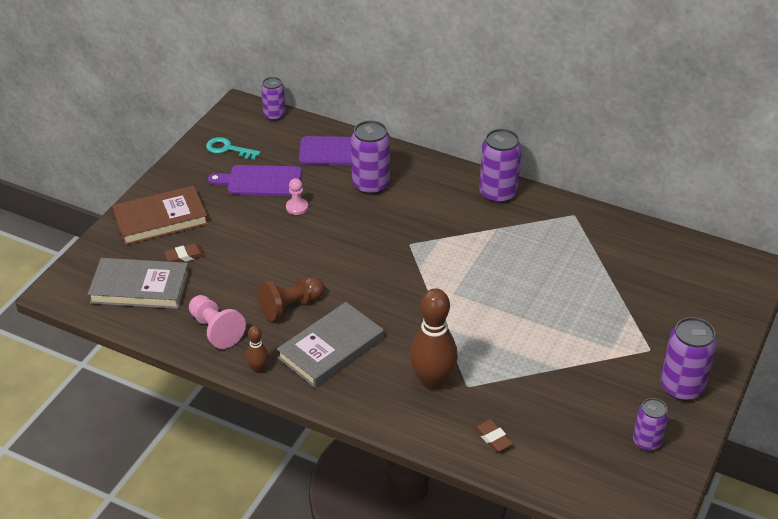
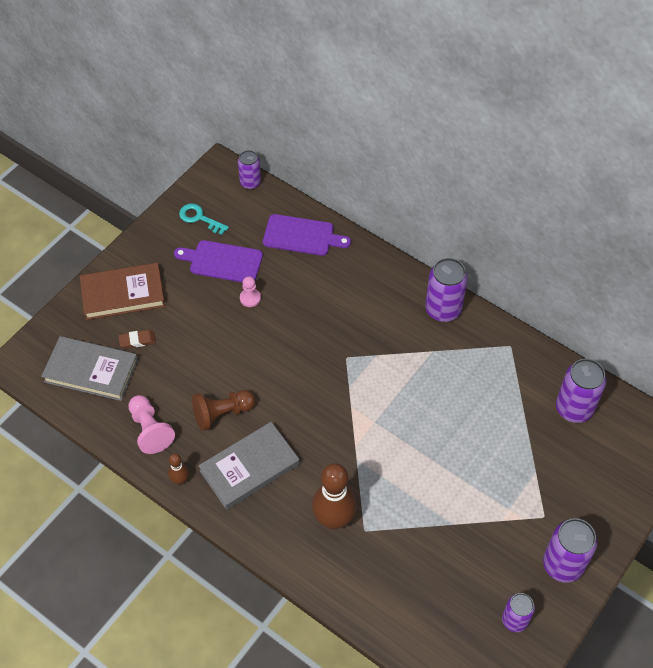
camera: 10 degrees right, 15 degrees up
(371, 185) = (324, 281): purple can -> purple can (574, 408)
(493, 438) = (375, 592): brown eraser -> none

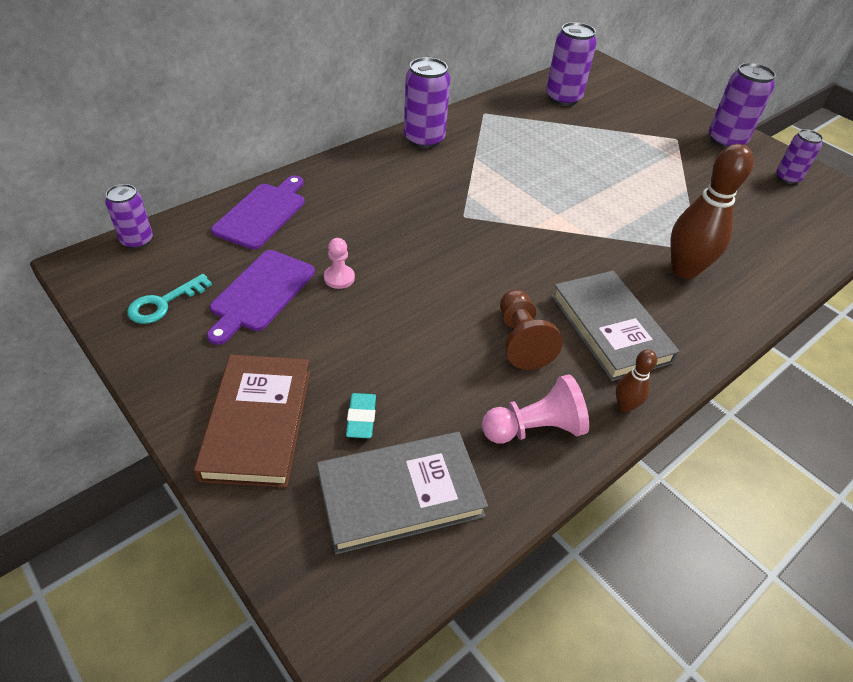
camera: 80 degrees left, 10 degrees down
(91, 371) = (400, 495): grey book -> grey book turned 45 degrees clockwise
(137, 340) = (361, 418): brown eraser -> turquoise eraser

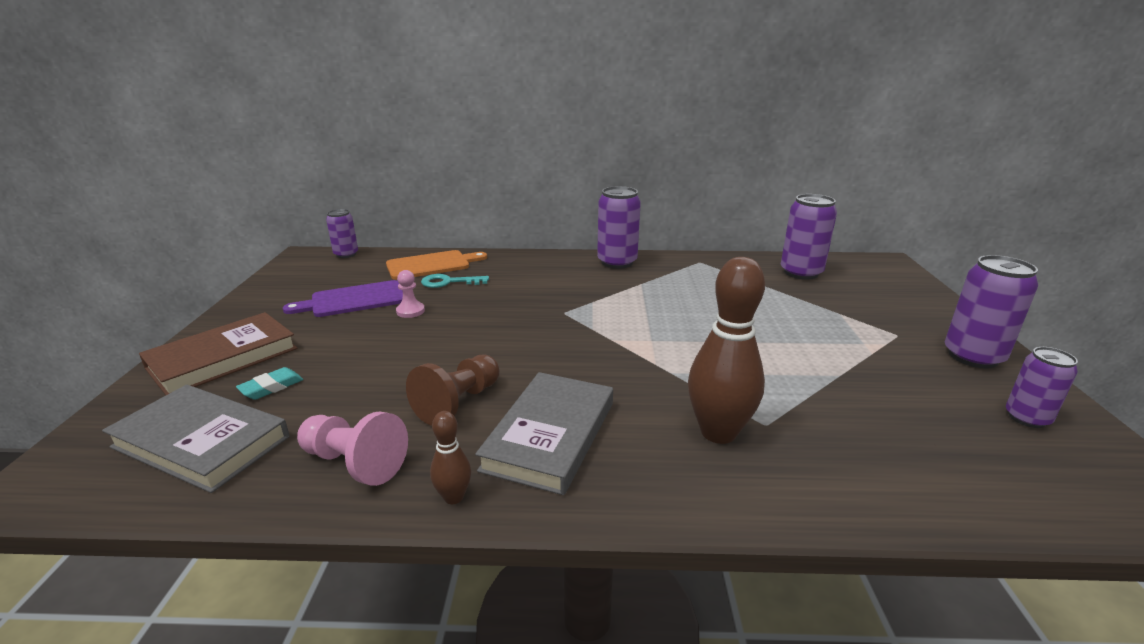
camera: 45 degrees right, 20 degrees down
(163, 303) = (301, 284): turquoise key -> turquoise key (449, 282)
(262, 213) = (431, 265): purple cutting board -> orange cutting board

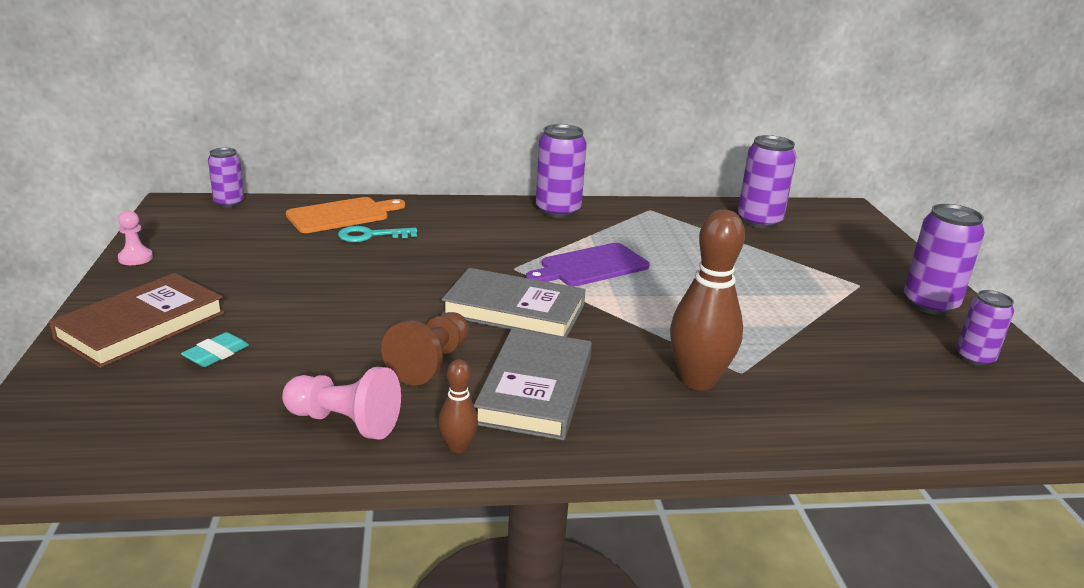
camera: 10 degrees left, 0 degrees up
(201, 442) = (167, 410): grey book -> grey book (514, 310)
(354, 300) = (265, 257): purple cutting board -> purple cutting board (591, 266)
(410, 311) = (338, 269): pink pawn -> pink pawn (135, 258)

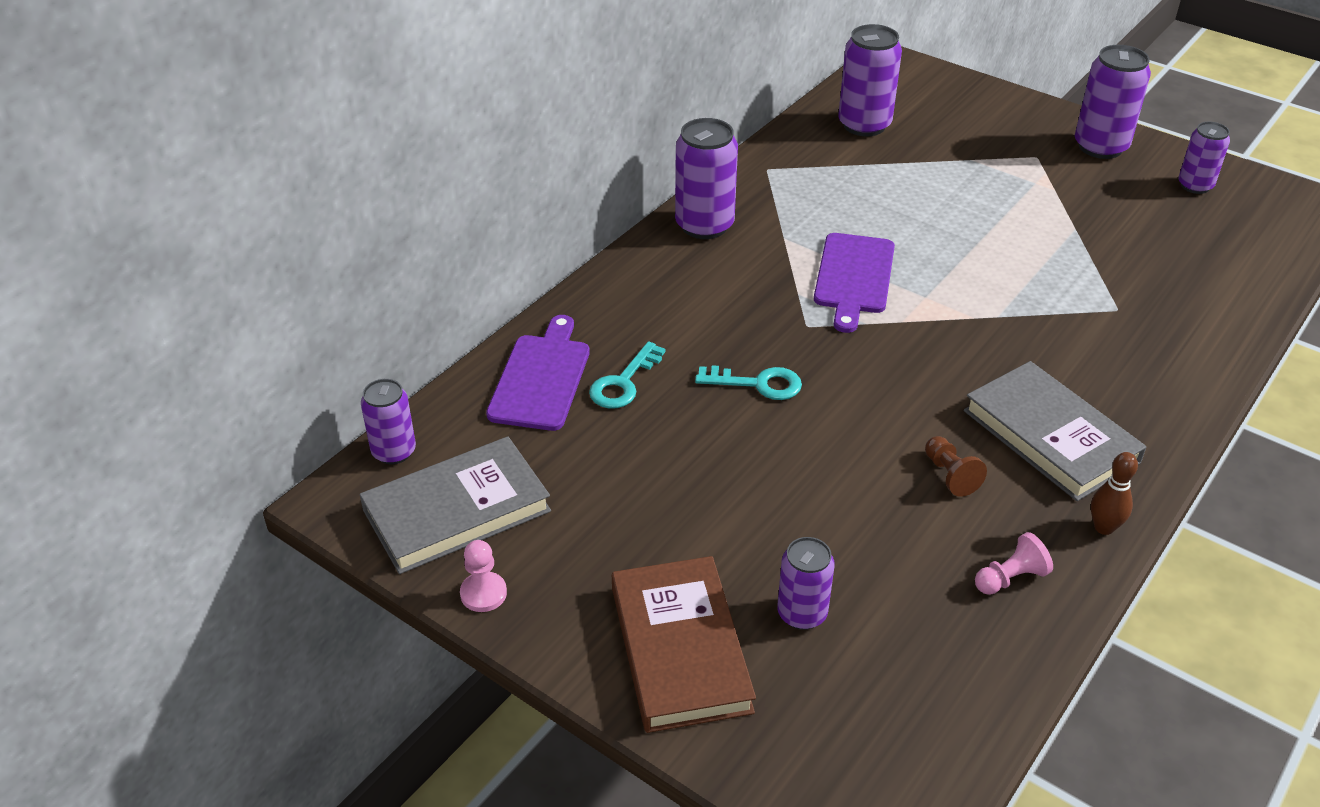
camera: 45 degrees left, 15 degrees up
(216, 354) = (802, 613): turquoise eraser -> purple can
(341, 215) = (541, 378): orange cutting board -> purple cutting board
(344, 422) = (1010, 578): pink pawn -> pink pawn, size x0.61
(429, 271) = (758, 384): none -> turquoise key
(430, 363) = (950, 475): brown pawn -> brown pawn, size x0.61
(514, 310) = (896, 372): grey book -> grey book (457, 510)
(698, 381) = (1111, 340): brown bowling pin -> none

